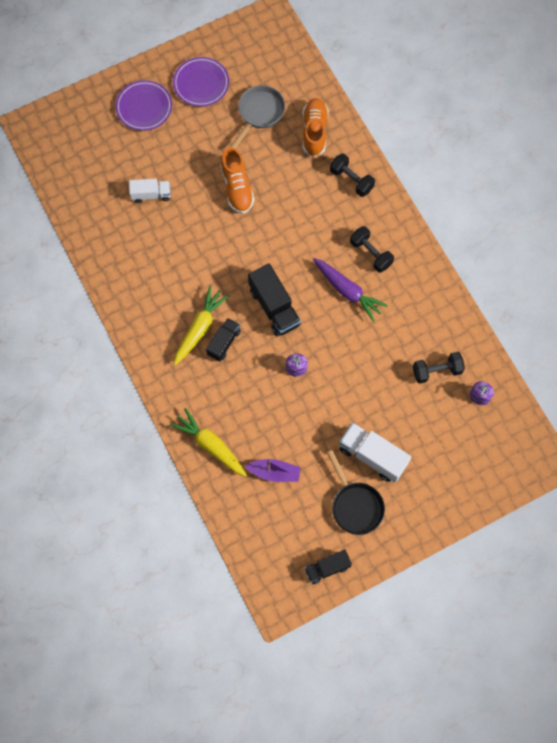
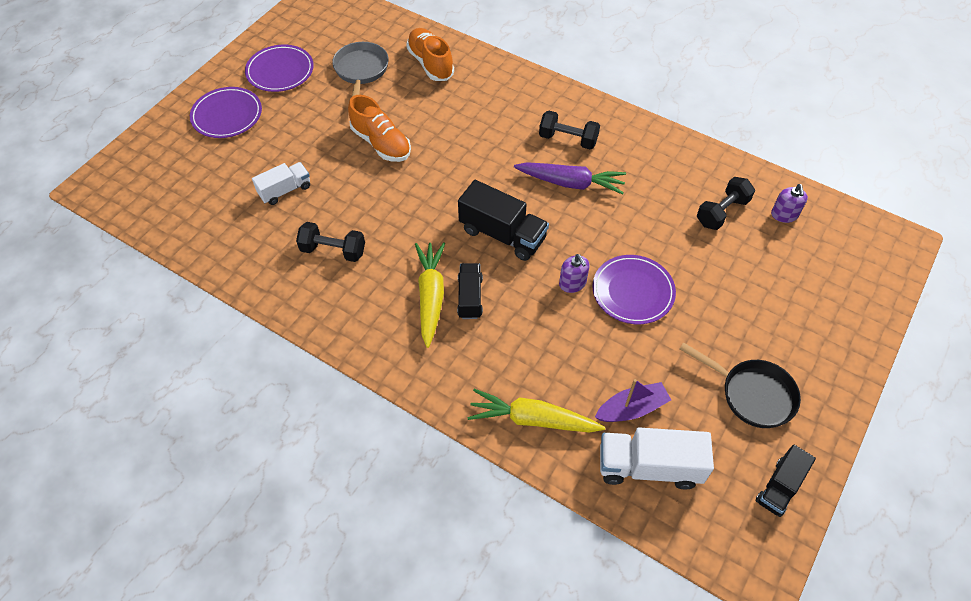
camera: 30 degrees left, 15 degrees down
(331, 396) = (633, 292): none -> purple plate
(351, 180) = (499, 87): black dumbbell -> black dumbbell (333, 251)
(372, 456) = (727, 330): white truck -> white truck (649, 466)

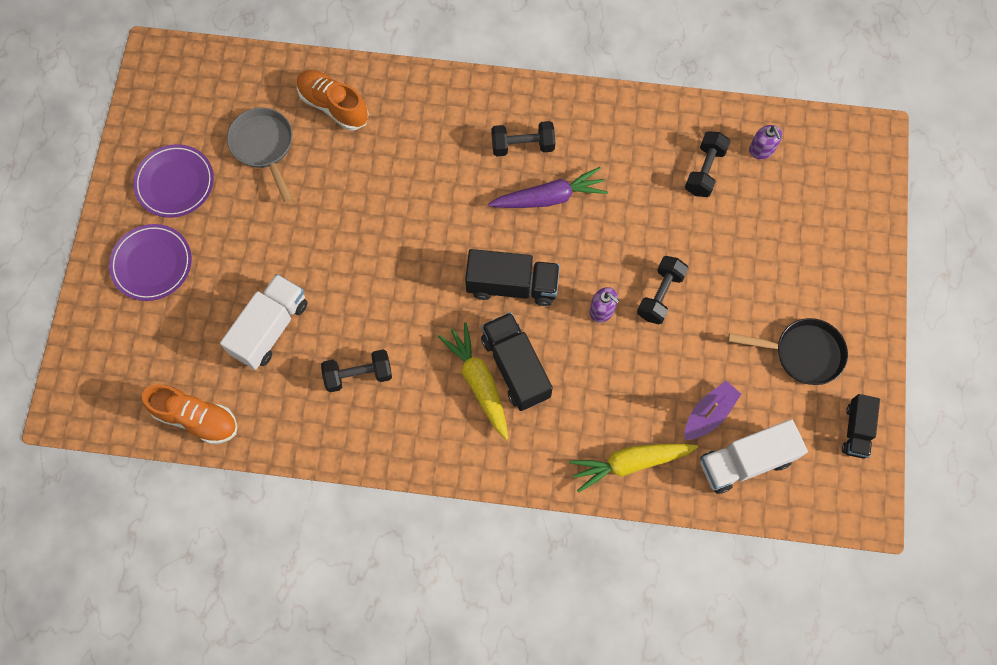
camera: 25 degrees left, 15 degrees up
(285, 190) = (270, 328): white truck -> white truck, size x1.60
(381, 143) = (336, 230): orange shoe -> orange shoe (196, 418)
(470, 297) = (515, 367): black truck -> black truck, size x1.60
(633, 292) = (660, 295): purple plate -> black dumbbell

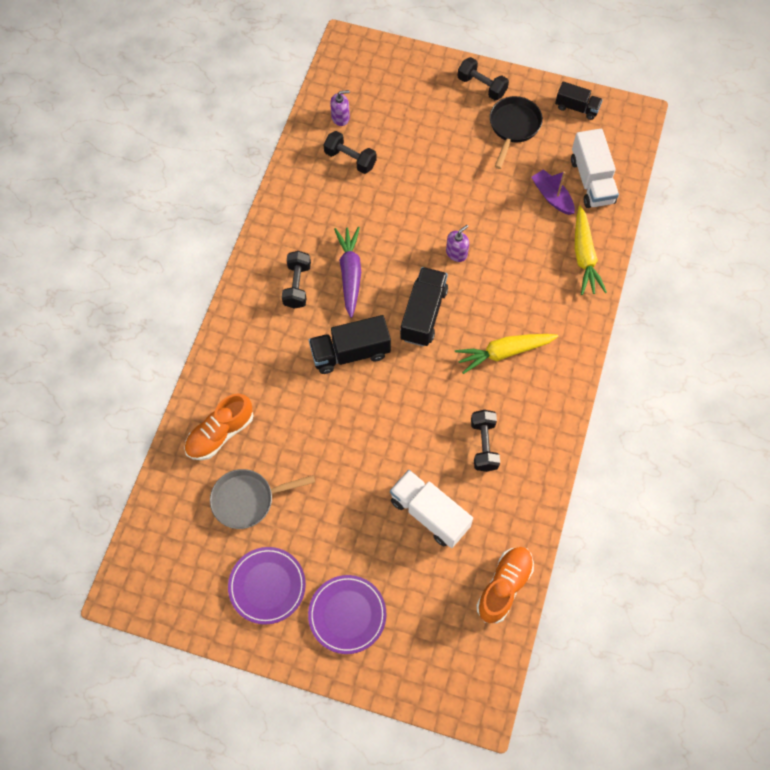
camera: 80 degrees left, 5 degrees down
(515, 367) = (495, 323): black truck -> black truck (350, 353)
(660, 295) = (450, 210): black dumbbell -> black dumbbell (481, 86)

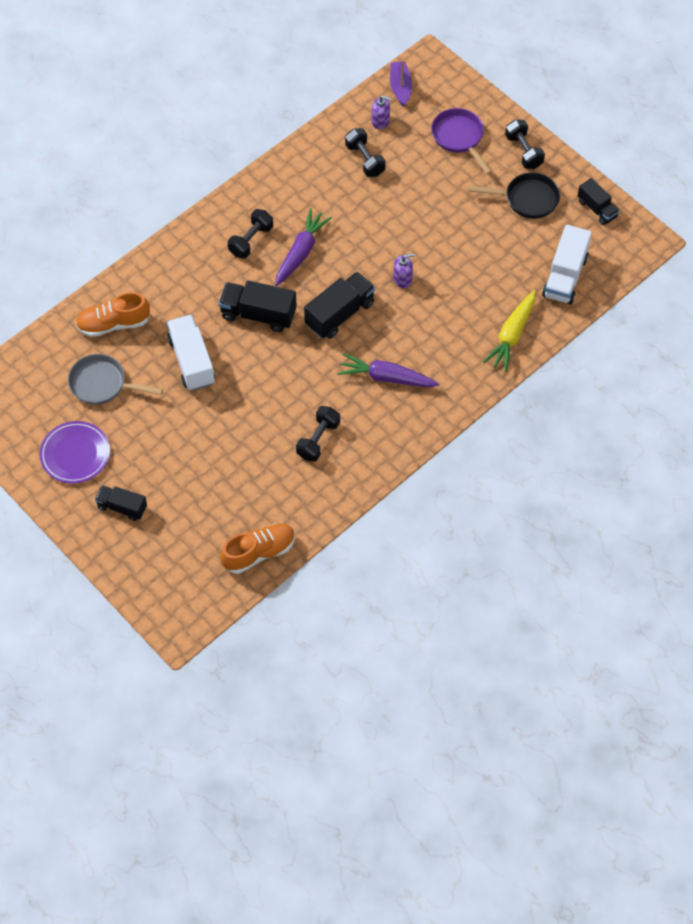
camera: 30 degrees right, 5 degrees down
(347, 615) = (122, 507): purple plate -> black truck
(419, 100) = (459, 138): none -> purple pan
(429, 514) = (237, 468): white truck -> white truck (192, 361)
(504, 353) = (386, 377): yellow carrot -> purple carrot
(513, 127) = (527, 199): black pan -> black pan turned 45 degrees clockwise
(552, 197) = (519, 273): purple boat -> purple boat (400, 87)

